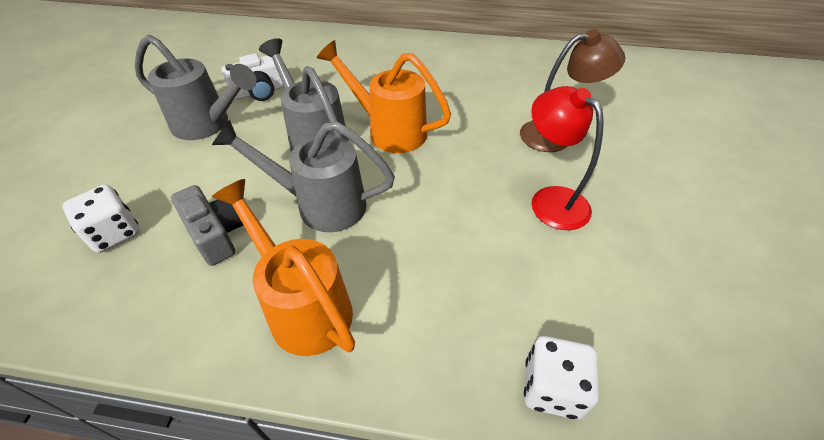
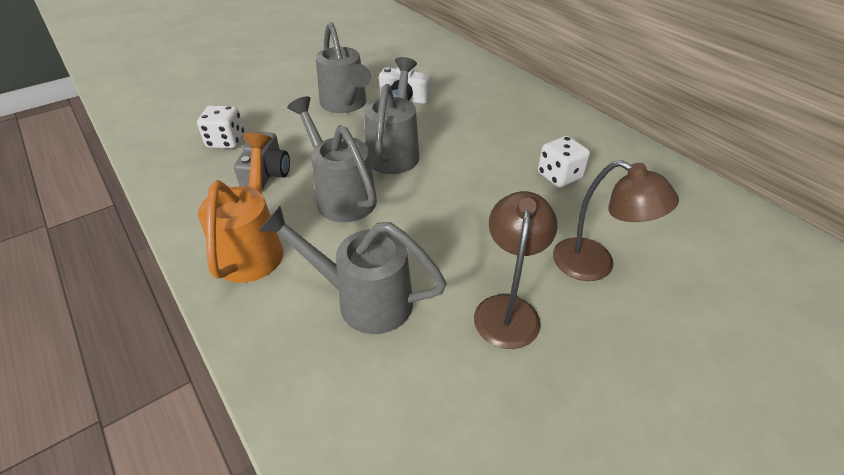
camera: 45 degrees right, 5 degrees down
(389, 130) = (454, 175): orange watering can -> none
(457, 270) = (363, 300): none -> grey watering can
(550, 200) = (507, 309): red lamp -> brown lamp
(552, 388) = (312, 422): white dice -> white dice (559, 176)

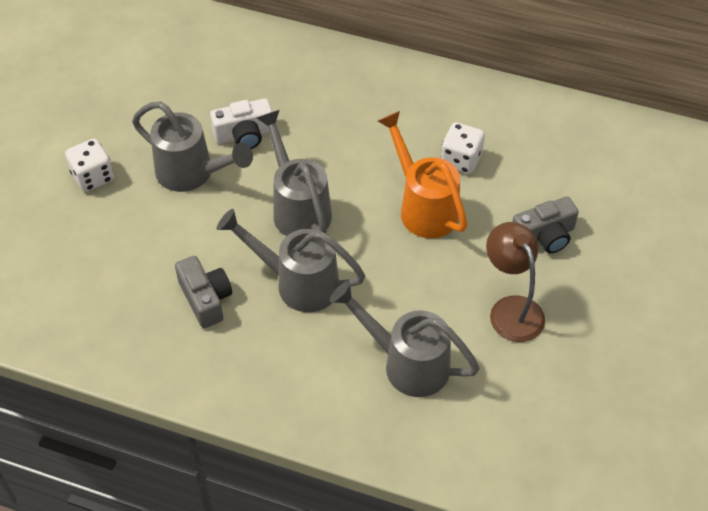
camera: 35 degrees left, 10 degrees up
(226, 141) = (120, 285): white dice -> white dice (93, 177)
(253, 247) = (276, 373): orange watering can -> orange watering can (423, 206)
(363, 300) = (406, 363): grey watering can -> grey watering can turned 45 degrees clockwise
(595, 265) = (544, 236): brown lamp -> grey camera

